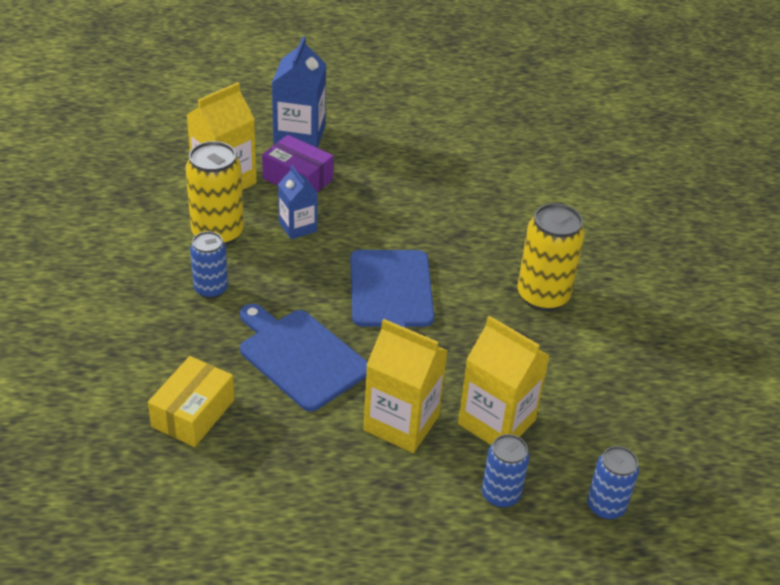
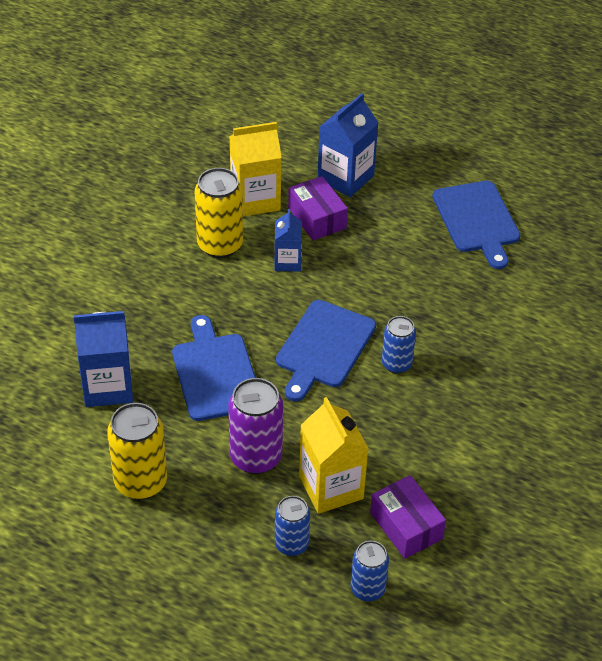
camera: 30 degrees right, 5 degrees up
(193, 413) = (108, 387): yellow box -> blue carton
(211, 289) = (184, 291): blue can -> blue can (396, 364)
(401, 423) = (256, 457): yellow carton -> purple can
(447, 136) = (477, 220): none -> blue cutting board
(543, 296) = (451, 398): yellow can -> yellow can (141, 482)
(594, 429) = (406, 526): none -> purple box

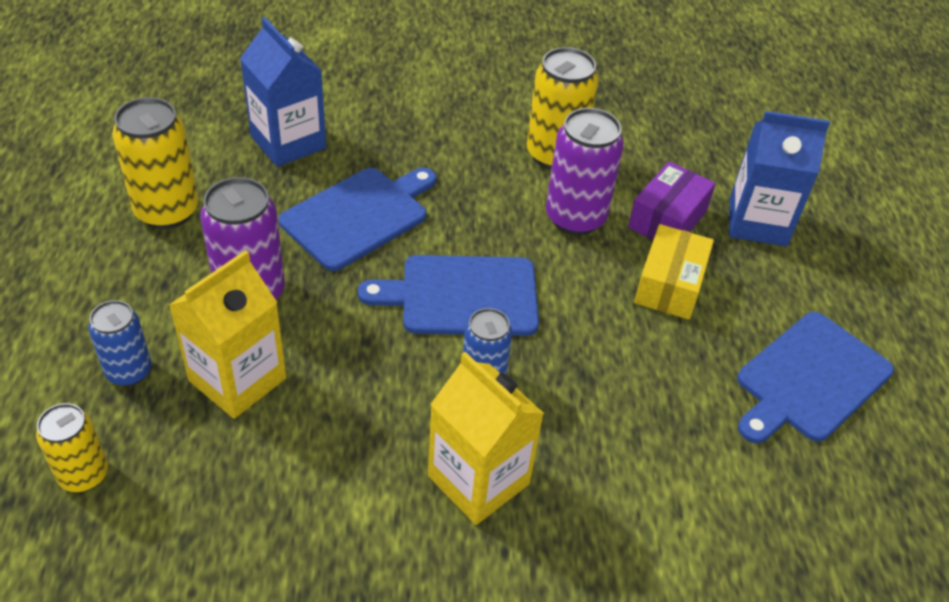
camera: 60 degrees right, 0 degrees up
(255, 200) = (648, 159): yellow carton -> yellow carton (478, 480)
(287, 262) = (575, 218): blue carton -> purple can
(367, 589) = (83, 475): blue can -> yellow can
(373, 244) = (669, 285): none -> yellow box
(406, 526) = (208, 482): purple box -> none

